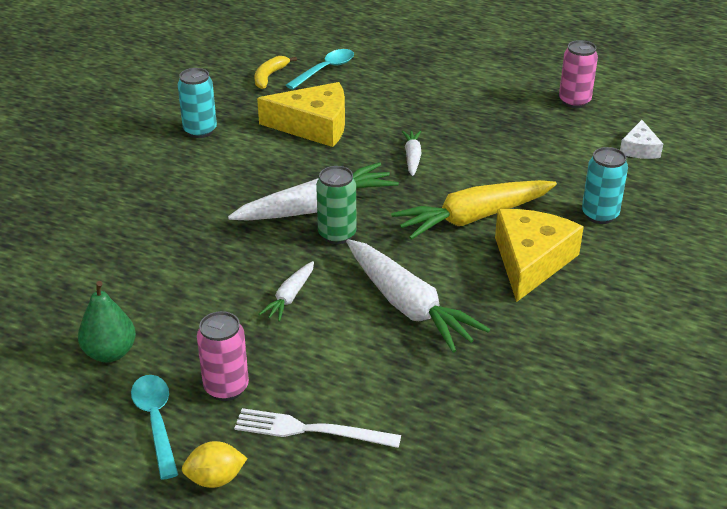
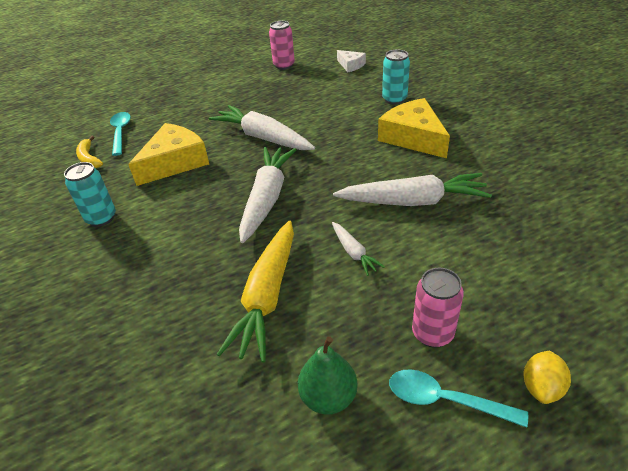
camera: 50 degrees left, 5 degrees up
(311, 430) = (513, 304): white fork -> none
(337, 235) = (307, 201): green can -> none
(412, 157) = (263, 138): white carrot -> white carrot, size x2.03
(473, 218) = (351, 140): yellow carrot -> yellow carrot (267, 296)

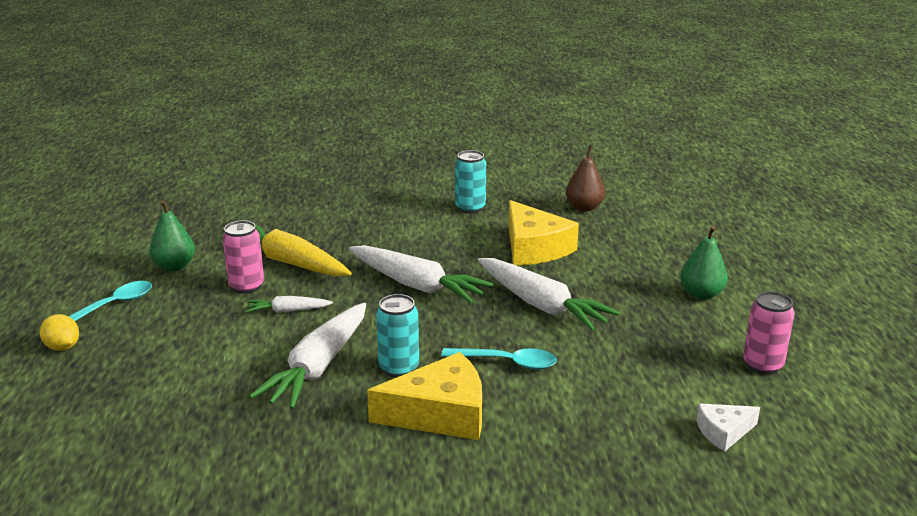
camera: 110 degrees right, 15 degrees down
(89, 158) = (584, 207): yellow banana -> brown pear
(120, 133) = (628, 225): turquoise spoon -> turquoise spoon (507, 362)
(216, 91) = (701, 294): none -> green pear
(263, 138) = (541, 305): white carrot -> white carrot turned 75 degrees clockwise
(394, 99) = (562, 436): turquoise can -> turquoise can (399, 368)
(432, 333) = (162, 320): pink can -> pink can (246, 286)

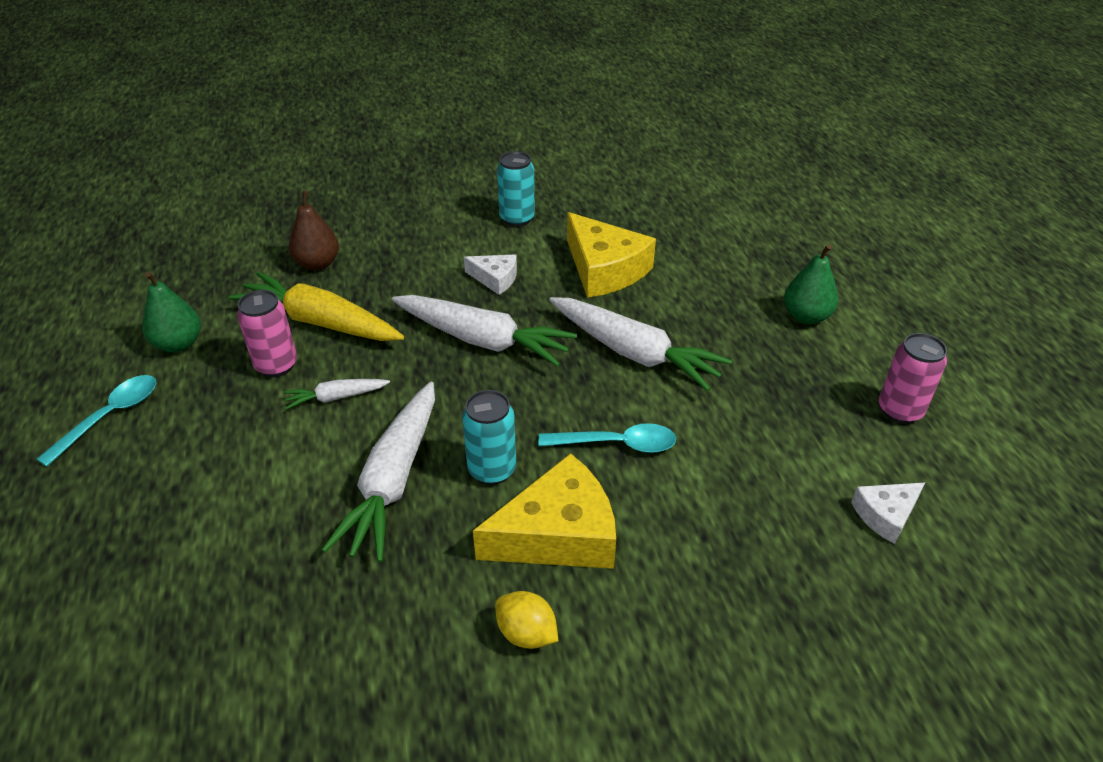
camera: 10 degrees left, 15 degrees up
(62, 347) = (58, 492): yellow lemon -> yellow lemon (526, 633)
(439, 246) = (495, 279): none -> white cheese
(584, 207) = (645, 205): brown pear -> brown pear (317, 264)

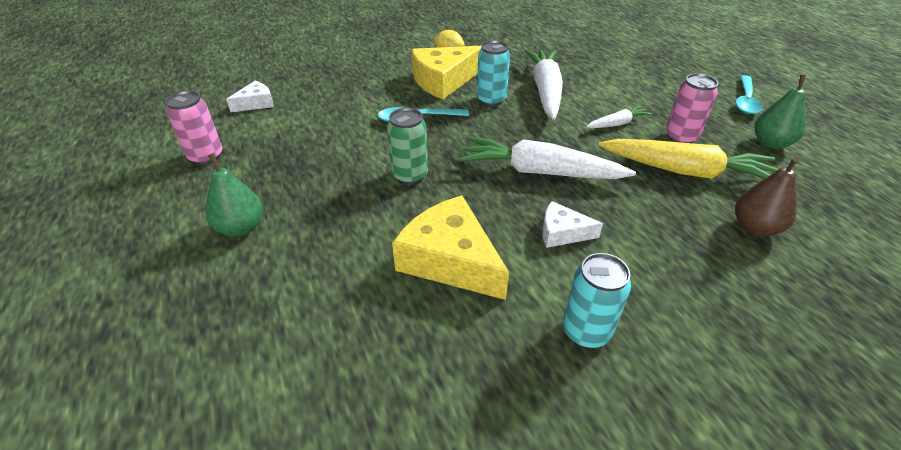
camera: 170 degrees right, 0 degrees up
(634, 353) = (410, 175): white carrot -> green can

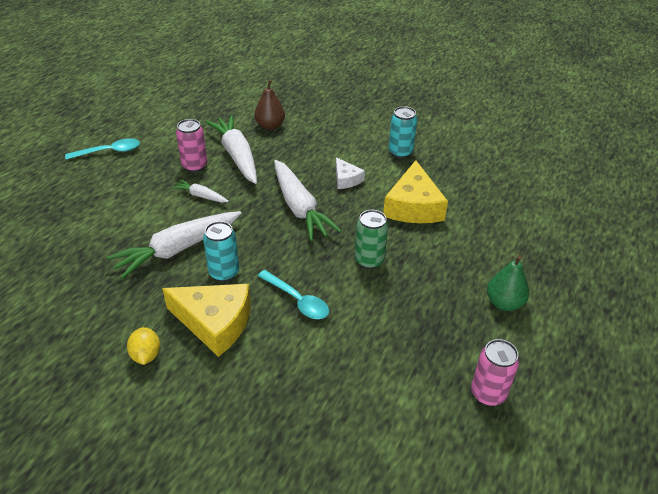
camera: 130 degrees left, 0 degrees up
(256, 103) = (393, 439): white cheese -> none
(685, 171) = (237, 156): yellow carrot -> white carrot
(770, 143) = (169, 134): green pear -> none

